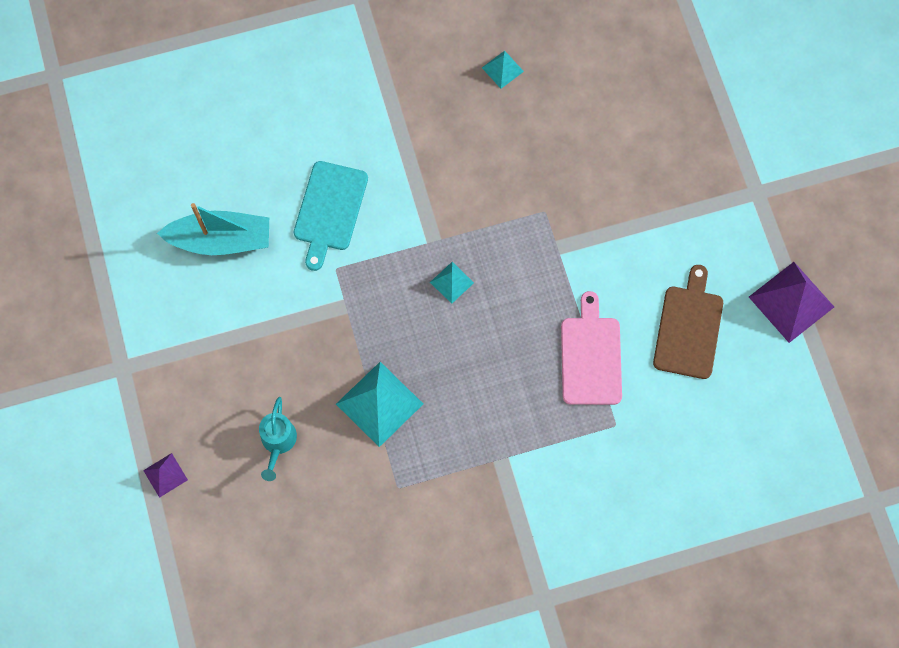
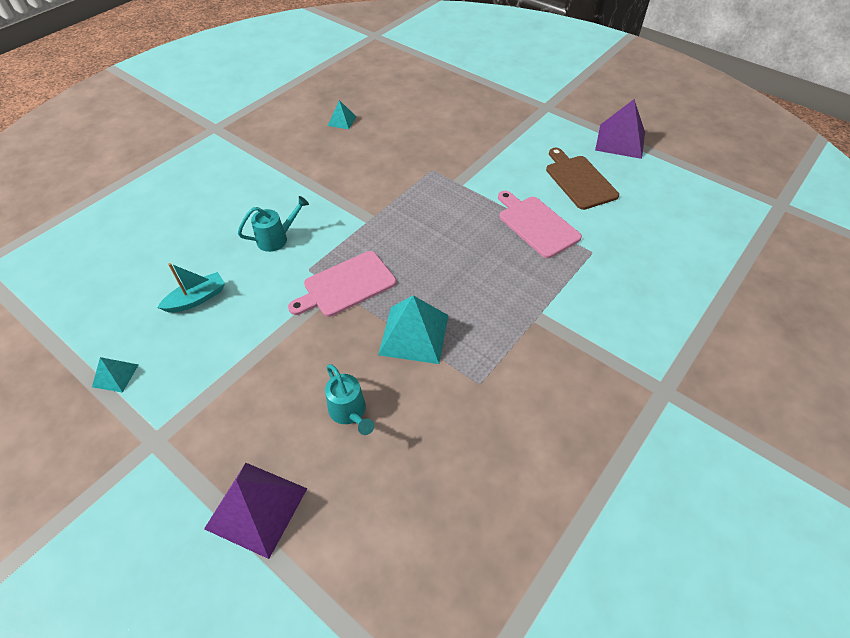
camera: 35 degrees left, 20 degrees down
(165, 475) = (256, 508): purple pyramid -> purple pyramid, size x1.93
(221, 240) = (197, 299): turquoise boat -> turquoise boat, size x0.62
(330, 210) = (277, 238): turquoise cutting board -> turquoise watering can
(357, 310) = (346, 285): none -> pink cutting board
(451, 282) = (403, 234): turquoise pyramid -> turquoise pyramid (115, 375)

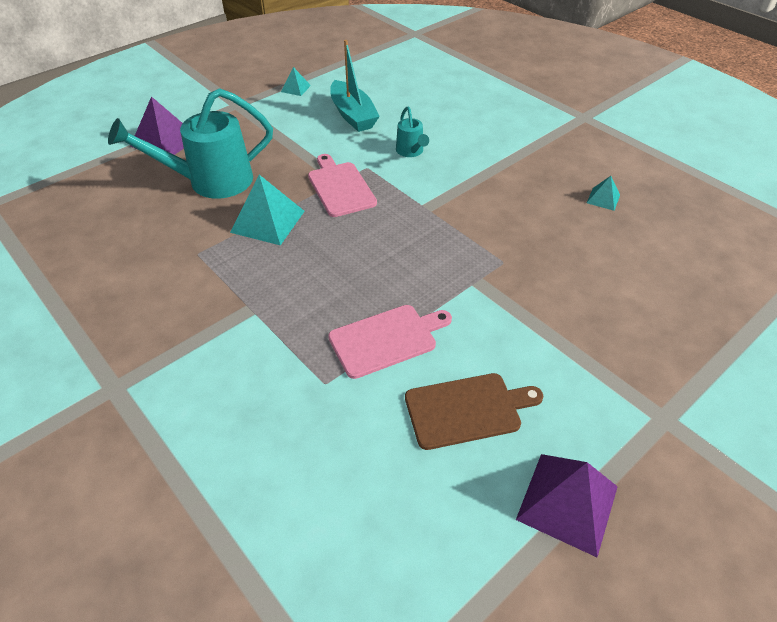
camera: 100 degrees right, 5 degrees down
(197, 299) = (353, 115): turquoise boat -> turquoise boat, size x1.61
(349, 412) = (211, 181): turquoise watering can -> turquoise watering can, size x2.08

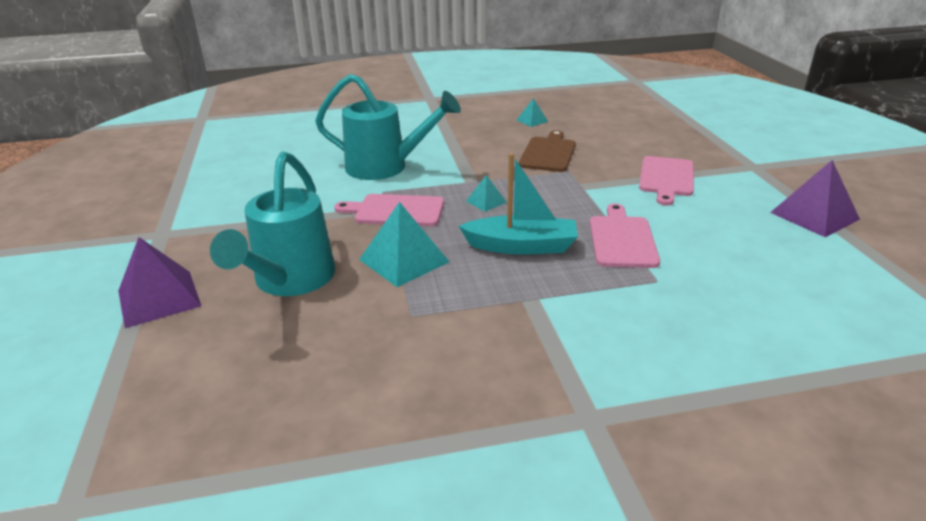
camera: 60 degrees left, 15 degrees down
(295, 88) = (190, 194): turquoise pyramid -> turquoise pyramid (486, 201)
(353, 115) = (288, 177): turquoise boat -> turquoise boat (521, 246)
(411, 152) = (385, 167): turquoise watering can -> turquoise watering can, size x2.08
(467, 409) = (717, 227): brown cutting board -> brown cutting board (548, 153)
(554, 341) = (666, 178): none -> pink cutting board

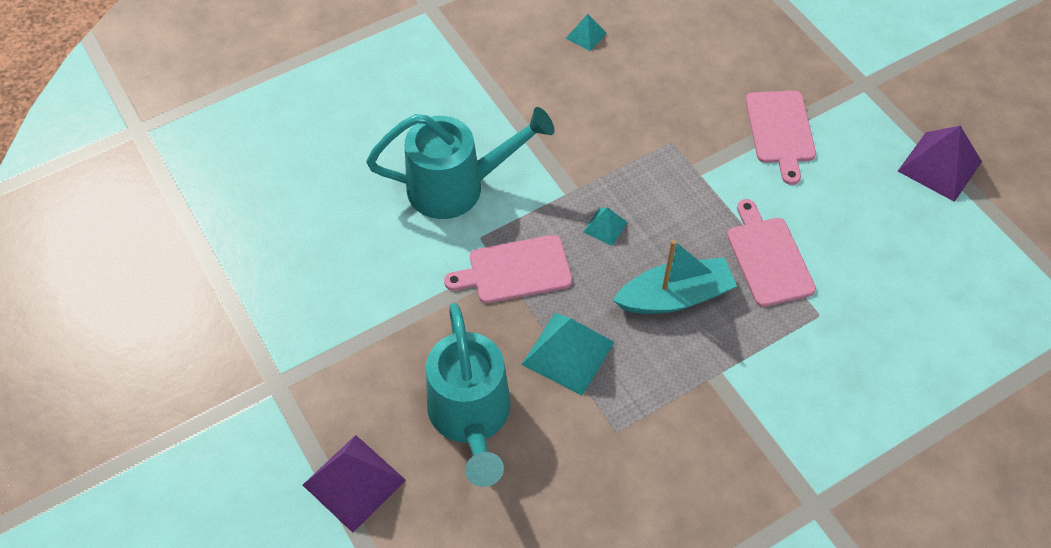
camera: 20 degrees left, 25 degrees up
(548, 153) = (634, 109): brown cutting board -> none

